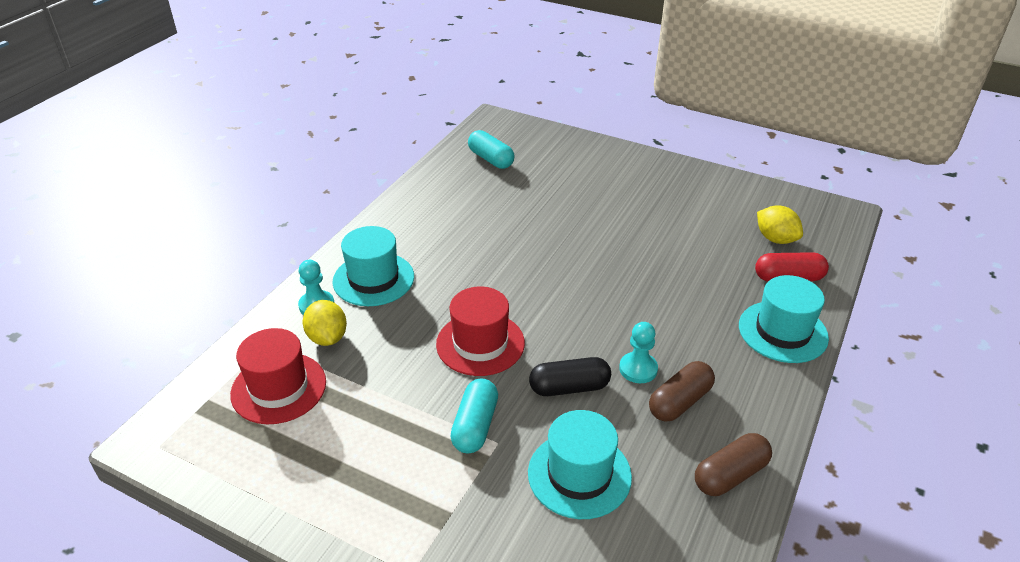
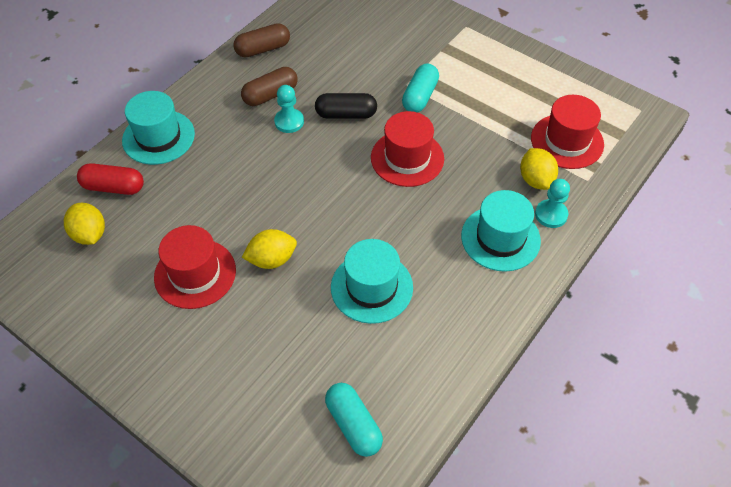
camera: 170 degrees left, 15 degrees up
(579, 474) = (357, 60): turquoise hat -> turquoise hat (371, 287)
(594, 239) = (272, 259): none -> yellow lemon
(658, 223) = (195, 273): none -> red hat

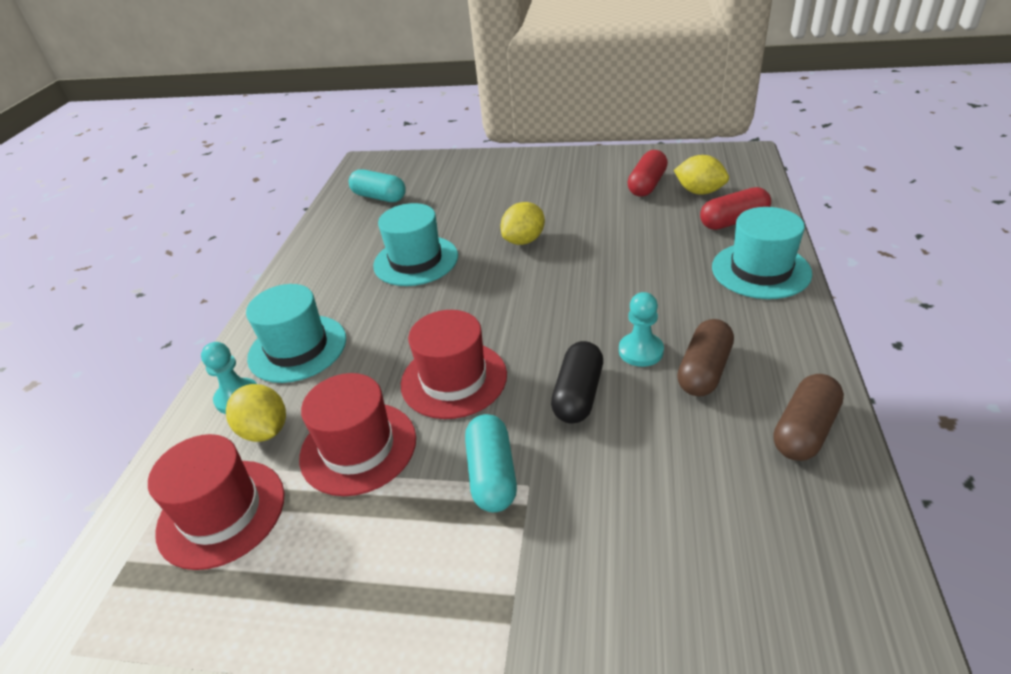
camera: 155 degrees right, 15 degrees down
(112, 271) = (647, 185): none -> red capsule
(195, 273) = (579, 208): red hat -> red hat (358, 447)
(346, 114) = (578, 394): black capsule -> black capsule turned 45 degrees counterclockwise

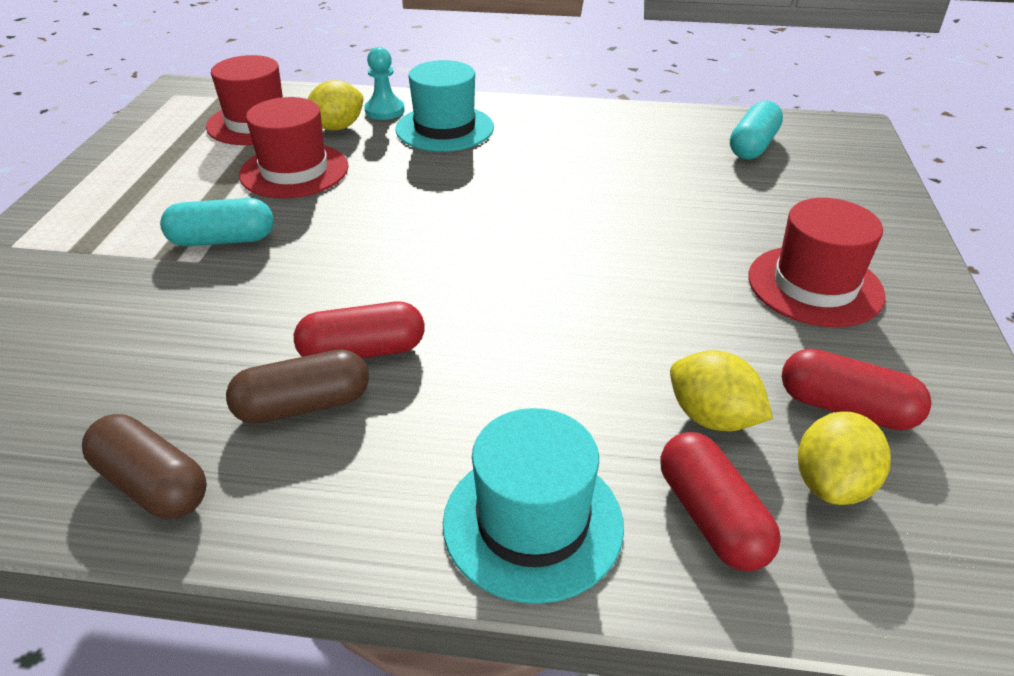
camera: 85 degrees right, 0 degrees up
(416, 261) = (594, 181): turquoise hat -> none
(454, 379) = (365, 215): red hat -> red hat (815, 286)
(524, 240) = (640, 261): yellow lemon -> yellow lemon (712, 418)
(578, 394) = (305, 296): black capsule -> none
(641, 351) = (363, 352): turquoise pawn -> red capsule
(704, 370) = (303, 405): brown capsule -> brown capsule turned 45 degrees counterclockwise

